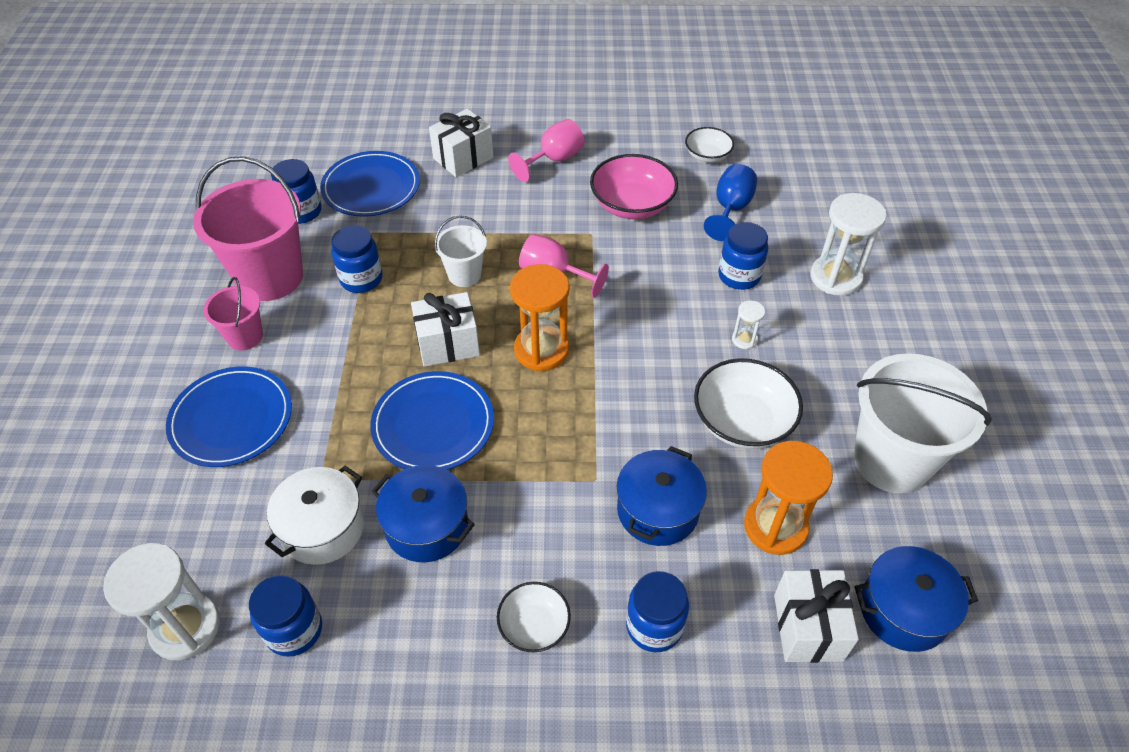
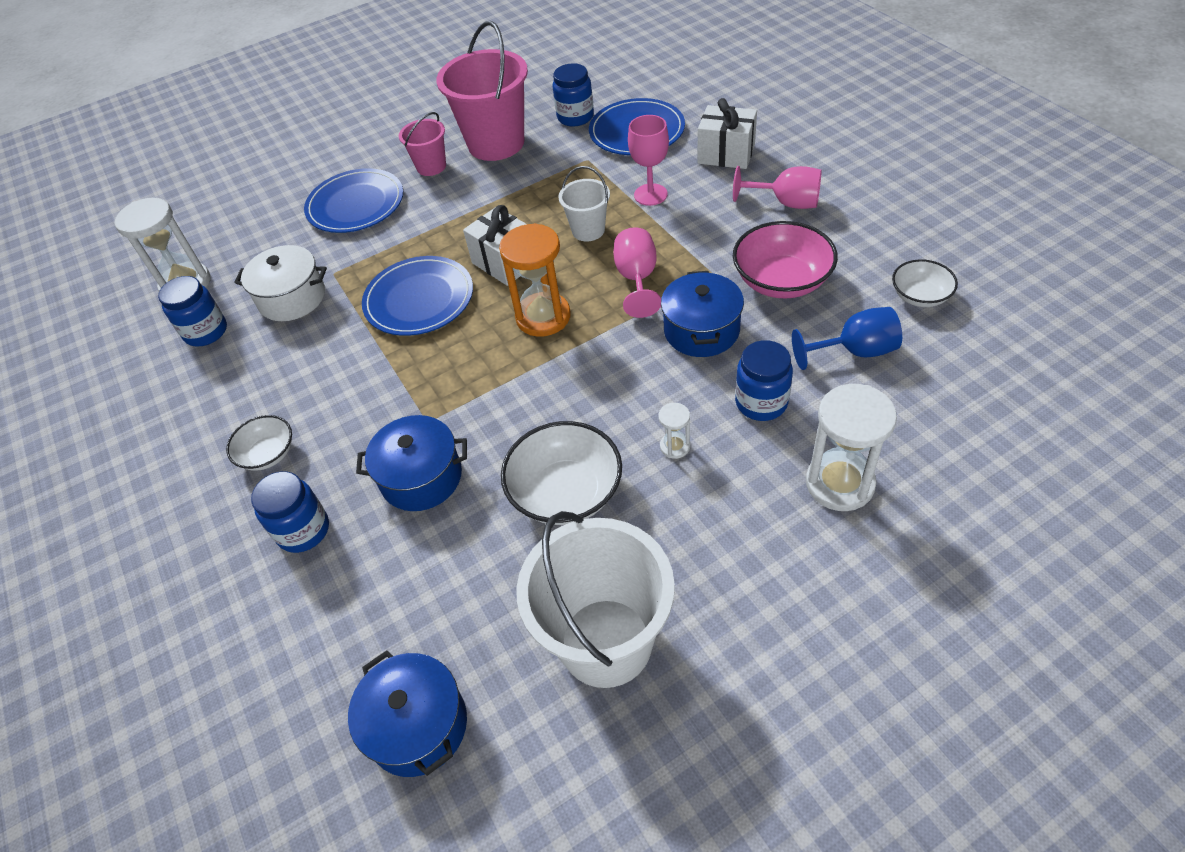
camera: 65 degrees right, 0 degrees up
(361, 279) = (533, 183): blue jar -> none
(427, 526) = (323, 348): blue pot -> blue pot (701, 330)
(462, 220) = (650, 195): none -> pink goblet
(775, 527) = (456, 573): orange hourglass -> none
(808, 627) = (357, 647): white gift -> none

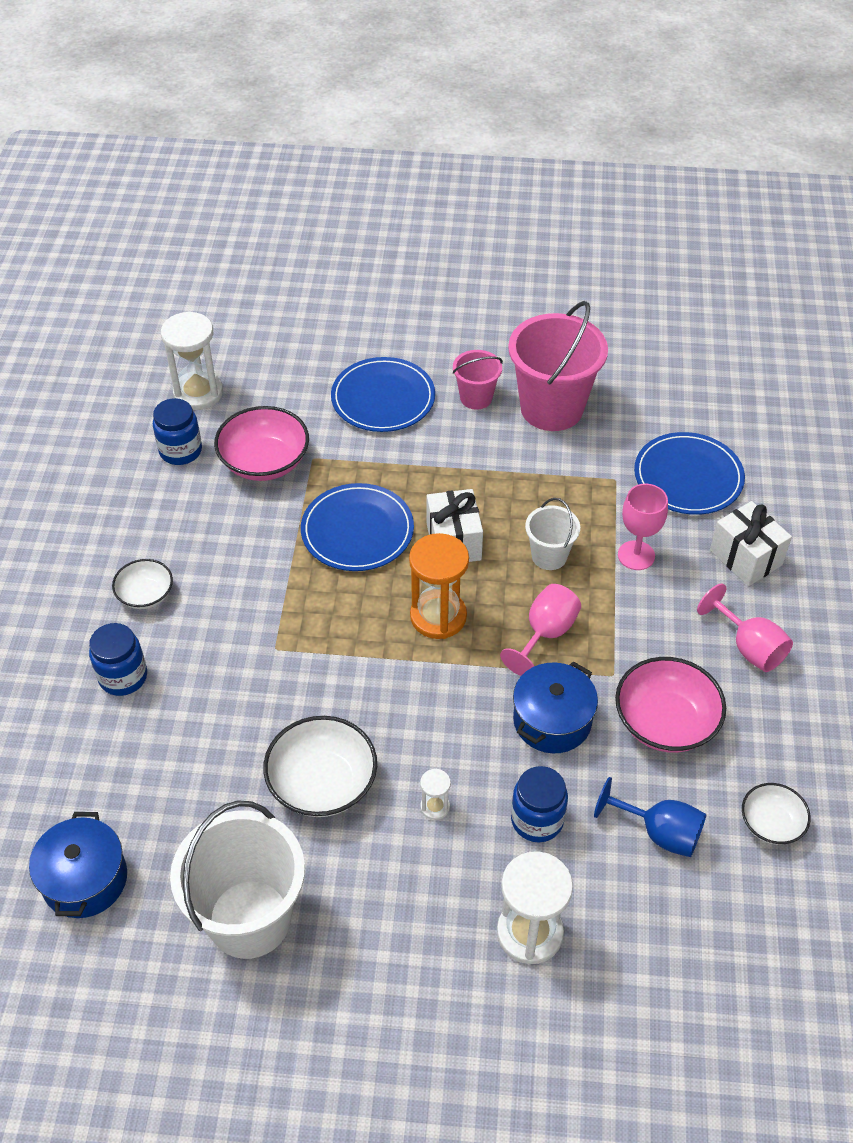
camera: 30 degrees right, 0 degrees up
(292, 298) = (264, 462): white pot -> pink bowl
(421, 477) = (233, 694): blue pot -> none
(575, 117) = (647, 424): blue jar -> none

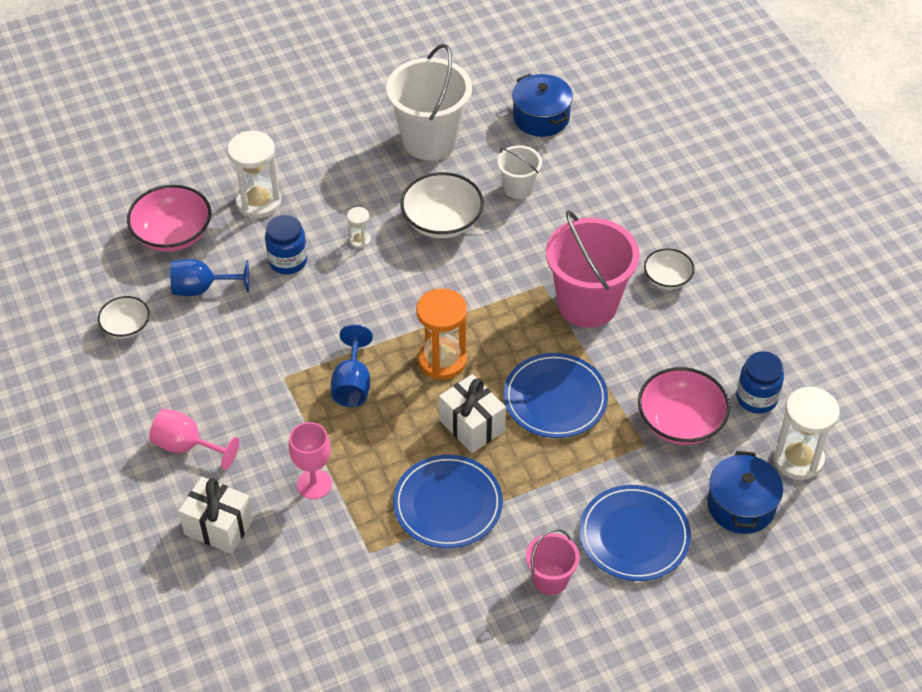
camera: 150 degrees right, 0 degrees up
(123, 677) = (628, 222): blue jar -> none
(545, 634) = (352, 384): pink goblet -> blue goblet
(549, 556) = (386, 449): white bucket -> white bucket (518, 188)
(551, 408) = (472, 603): pink bucket -> pink bucket (587, 304)
(552, 720) = (312, 325): blue pot -> blue pot (741, 505)
(665, 722) = (229, 360): pink bowl -> pink bowl (173, 234)
(688, 477) = (304, 587): blue plate -> blue plate (447, 504)

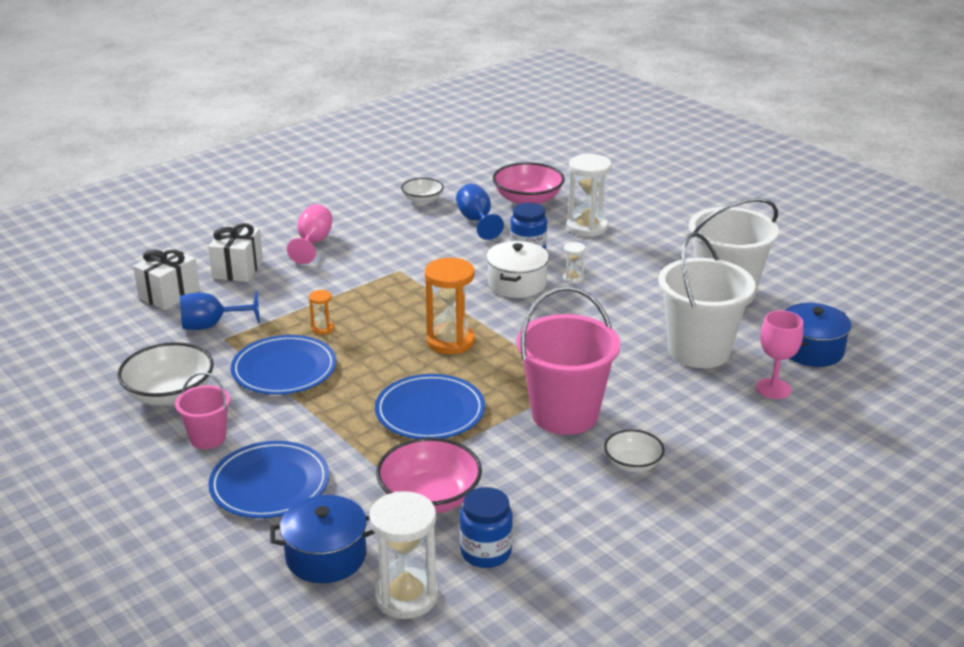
camera: 75 degrees right, 20 degrees down
(314, 484) = (290, 302): pink goblet -> pink goblet (773, 388)
(352, 285) = (517, 284): none -> white pot
(352, 384) = (403, 302): blue goblet -> blue goblet (211, 325)
(380, 461) = (322, 328): none -> orange hourglass
(442, 221) = (623, 315): white bowl -> white bowl (170, 394)
(472, 425) = (379, 368): white gift -> white gift (169, 294)
(518, 188) = (698, 351): white bucket -> white bucket, size x1.94

